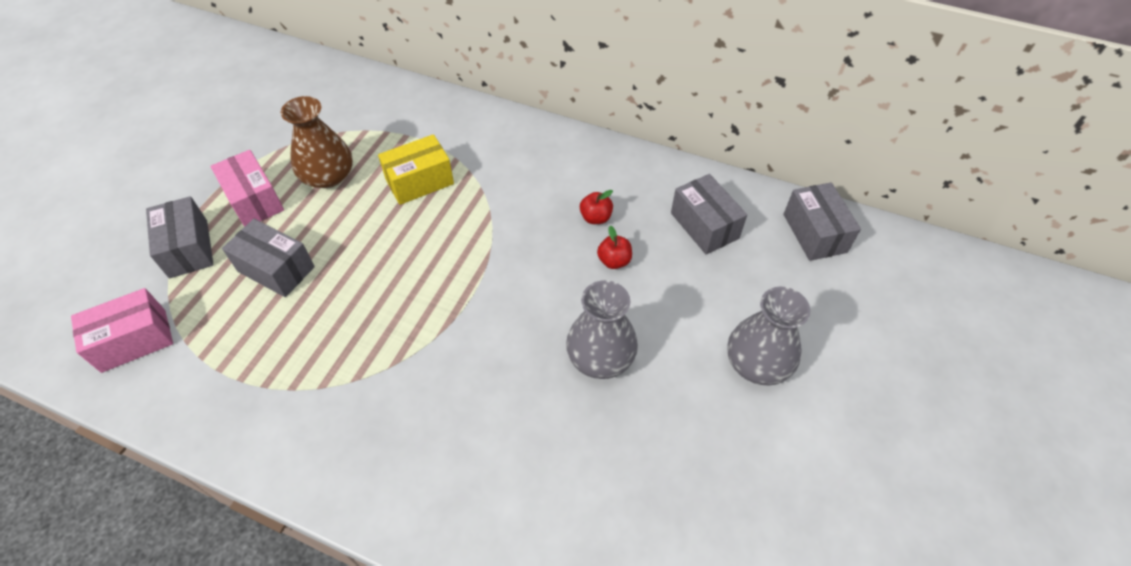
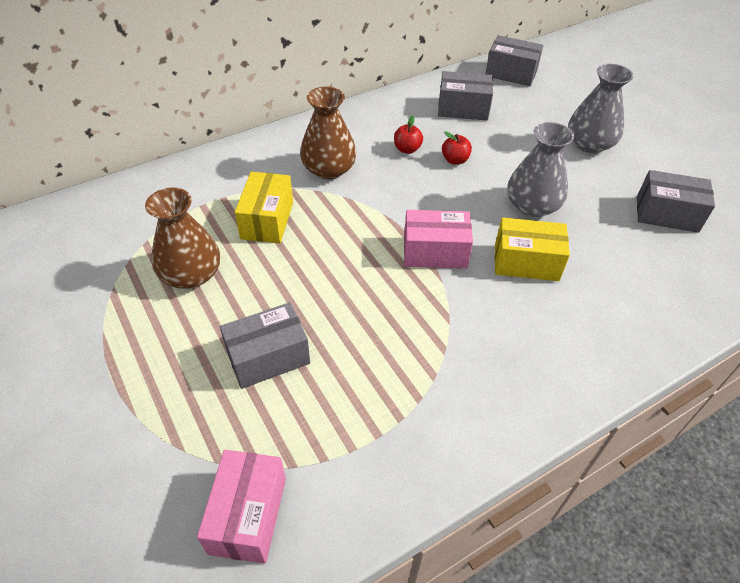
camera: 55 degrees left, 5 degrees down
(188, 248) = (166, 420): grey box -> grey box (667, 214)
(254, 200) = (159, 340): pink box -> pink box (435, 252)
(512, 390) = (526, 262): none -> yellow box
(516, 181) = (329, 169): none -> brown vase

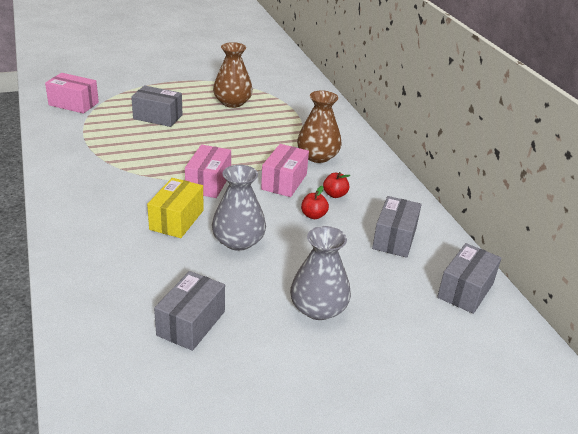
camera: 100 degrees right, 15 degrees down
(267, 220) = (269, 128): yellow box -> none
(268, 357) = (158, 117): grey box -> grey box turned 60 degrees counterclockwise
(400, 189) = (284, 182): none -> pink box

